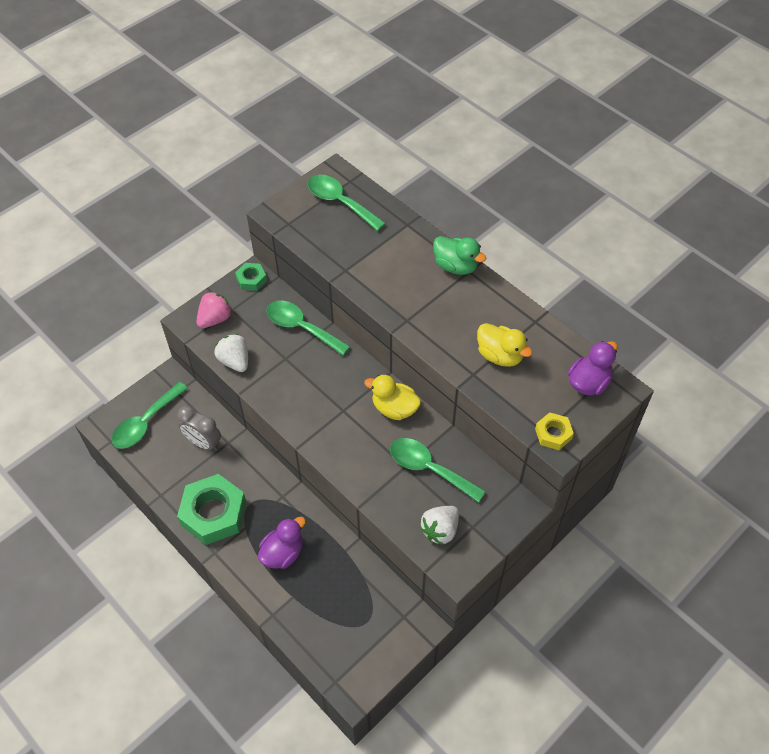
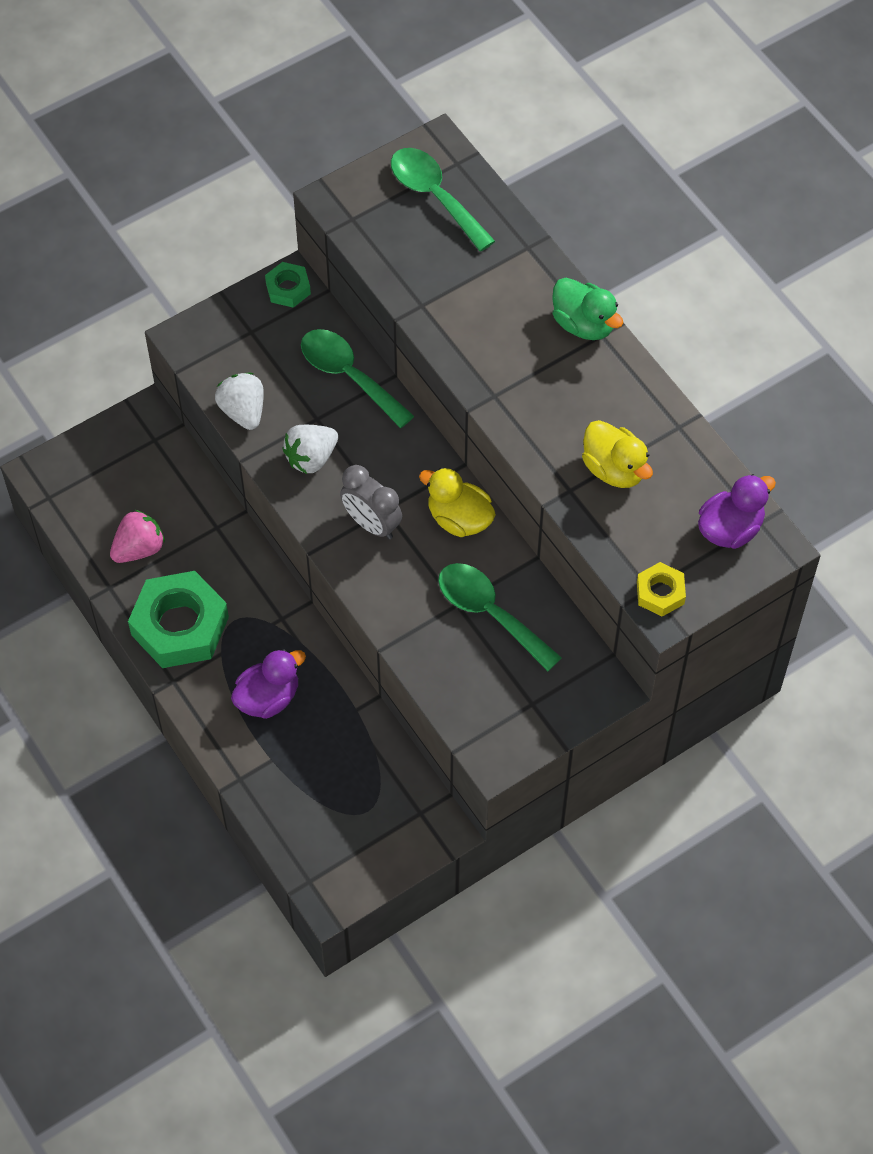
camera: 10 degrees right, 5 degrees up
(145, 423) = (102, 478): green spoon -> none
(203, 442) = (181, 521): grey clock -> grey clock (371, 524)
(215, 319) = (224, 342): pink strawberry -> pink strawberry (139, 548)
(440, 530) = (486, 700): white strawberry -> white strawberry (311, 458)

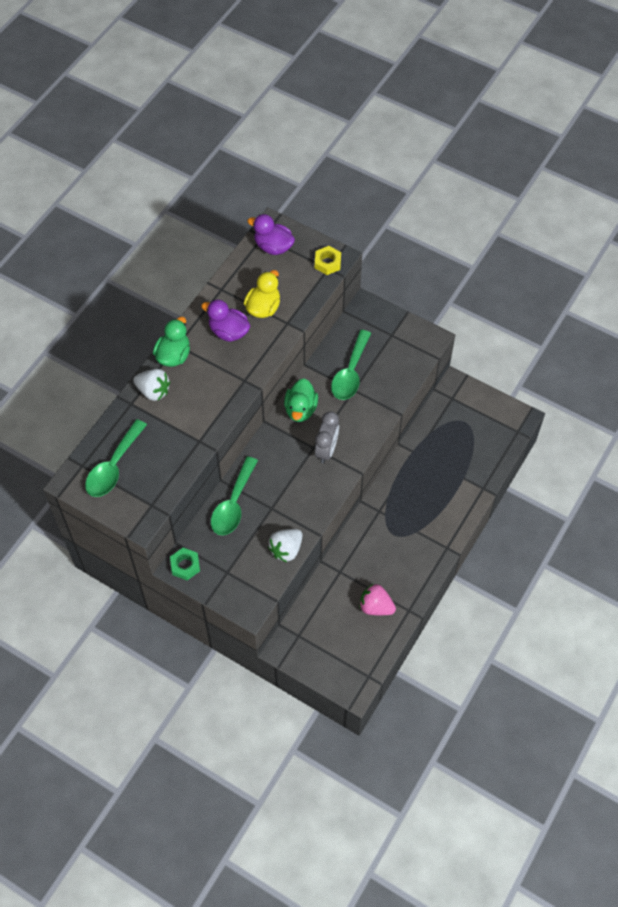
camera: 115 degrees left, 0 degrees up
(180, 626) = (412, 560): green nut -> none
(268, 698) = (430, 495): purple duck -> purple duck (228, 332)
(311, 458) = (299, 499): white strawberry -> white strawberry (153, 391)
(459, 519) = (300, 409): yellow duck -> green duck

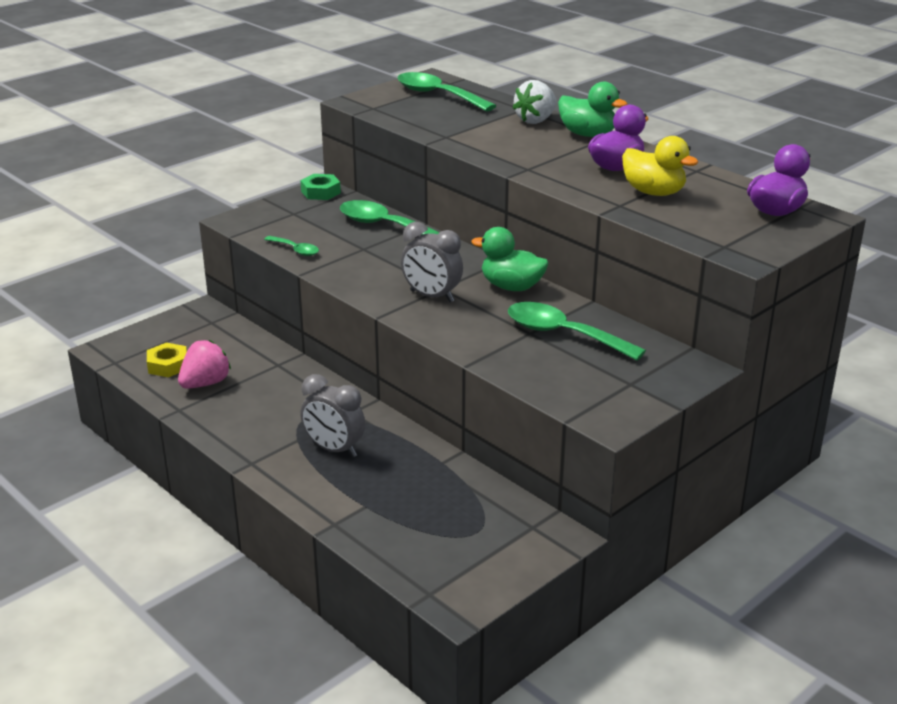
camera: 105 degrees right, 30 degrees down
(286, 549) = (295, 250): white strawberry -> green spoon
(327, 263) = (736, 247): yellow nut -> yellow nut (168, 365)
(420, 508) = (334, 449): none -> grey clock

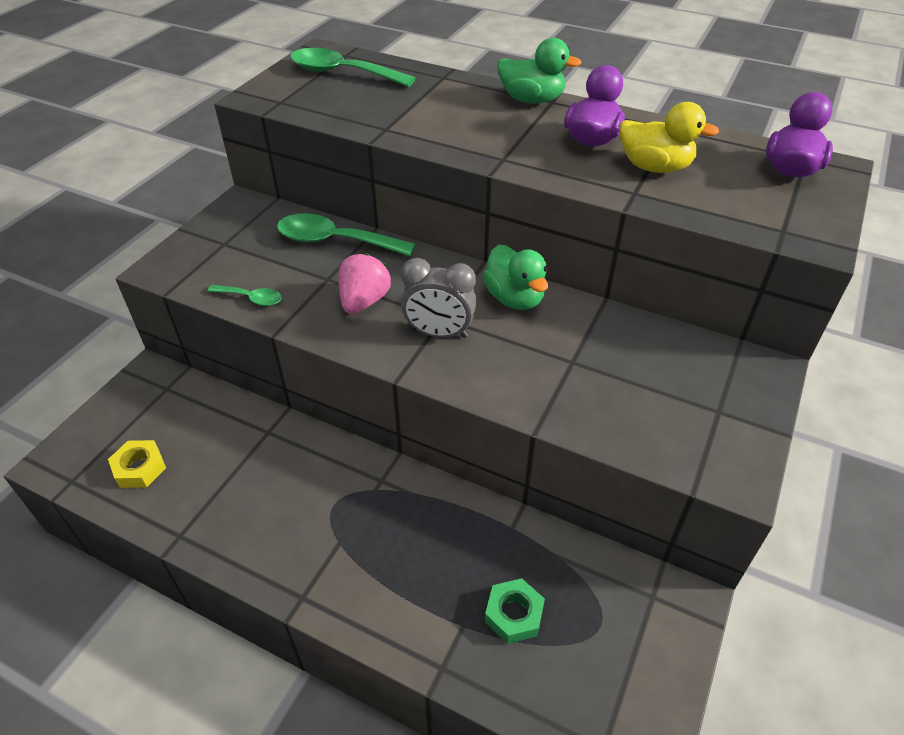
camera: 20 degrees left, 15 degrees up
(205, 383) = (195, 484): pink strawberry -> pink strawberry (364, 301)
(320, 192) = (241, 207): green nut -> green nut (514, 614)
(334, 449) = (387, 545): grey clock -> none
(511, 287) = (514, 298): green duck -> green duck turned 120 degrees counterclockwise
(536, 120) = (466, 90): white strawberry -> none
(563, 334) = (607, 355): green spoon -> none

